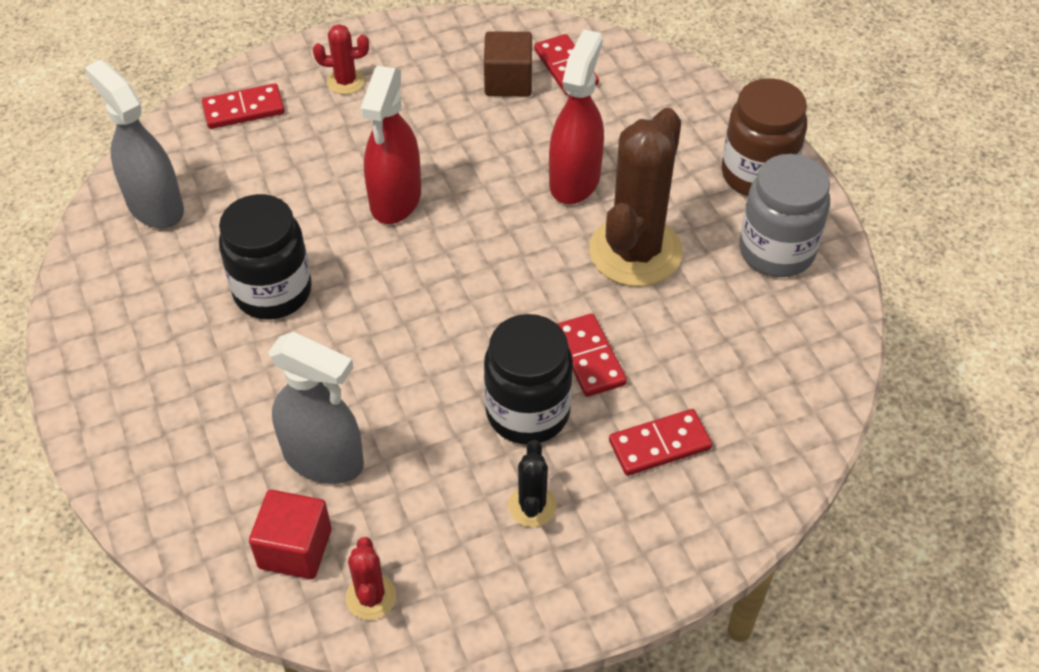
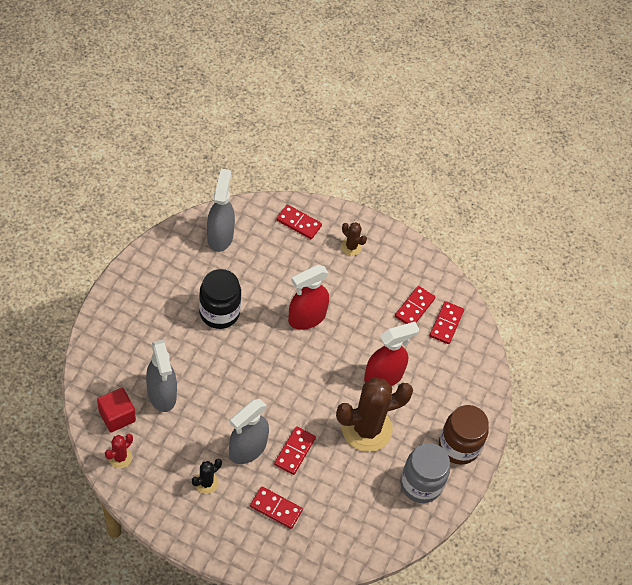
camera: 40 degrees right, 5 degrees up
(345, 82) = (351, 247): red cactus -> brown cactus
(508, 81) = (414, 308): brown cube -> red domino
(528, 412) = (247, 449): black jar -> grey spray bottle

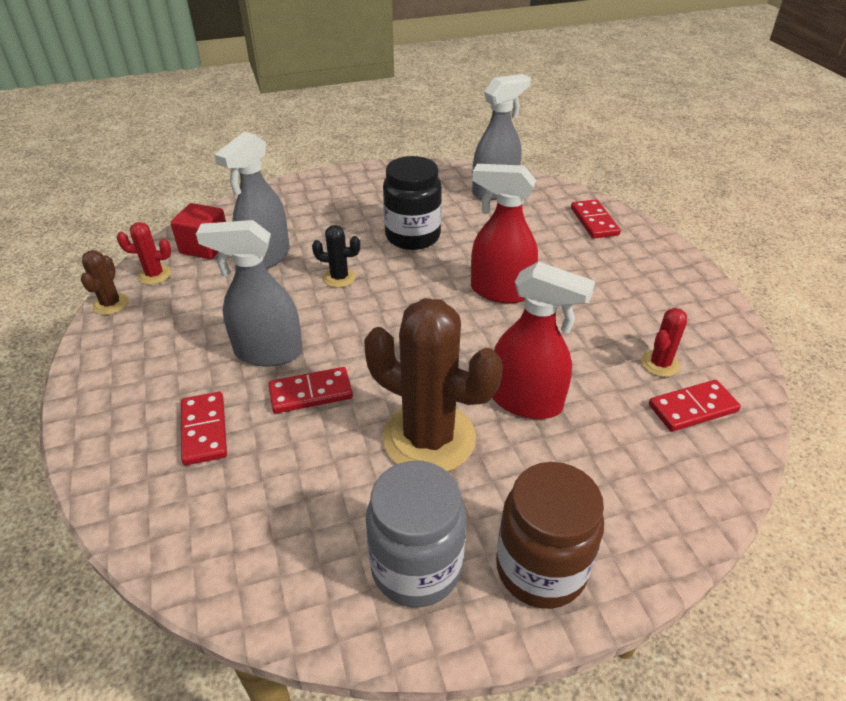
camera: 55 degrees right, 15 degrees down
(206, 483) = (183, 349): black cactus -> black cactus (339, 278)
(351, 247) = (636, 268): brown cactus -> brown cactus (111, 304)
(414, 308) = (660, 364): red domino -> red cactus

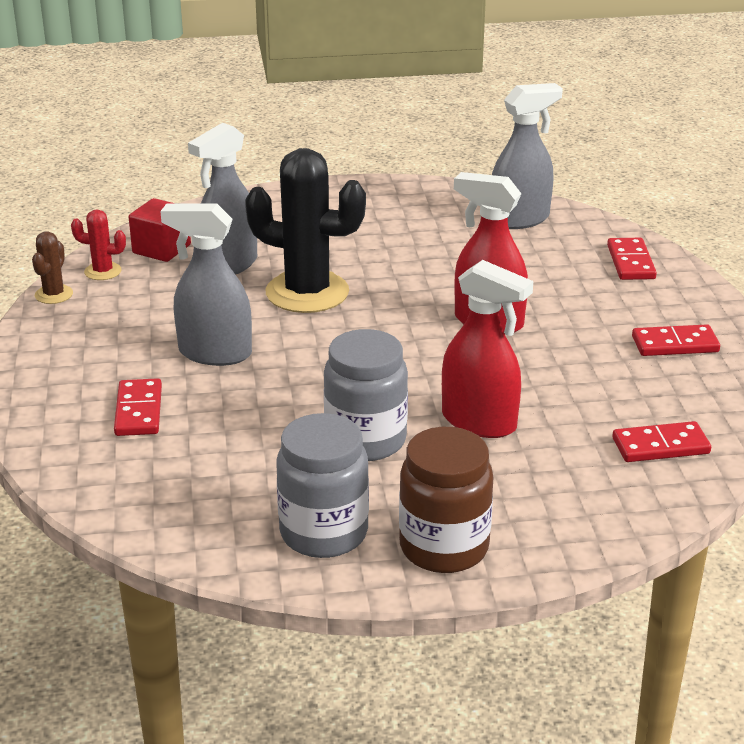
camera: 10 degrees right, 10 degrees down
(311, 393) = (252, 392): red domino -> red domino (675, 344)
(339, 278) = (307, 292): black cactus -> black cactus, size x2.21
(412, 236) = (403, 259): black jar -> none
(429, 438) = (365, 440): brown cactus -> grey jar
(660, 364) = (643, 405): red cactus -> none

